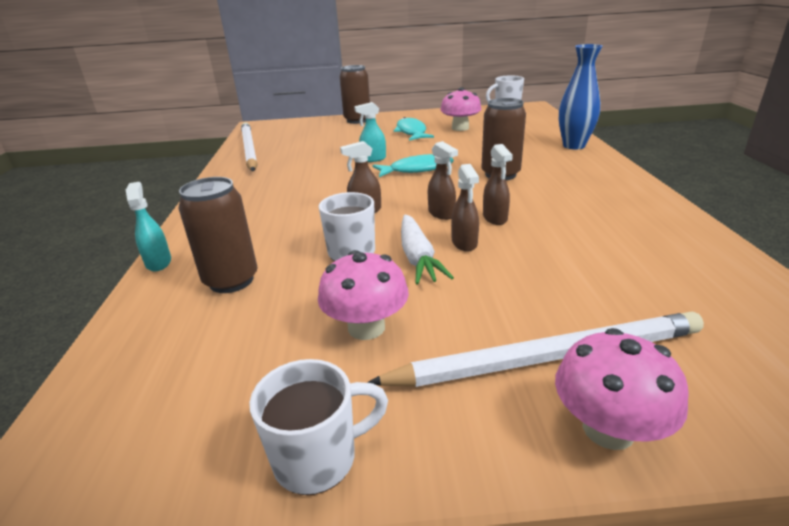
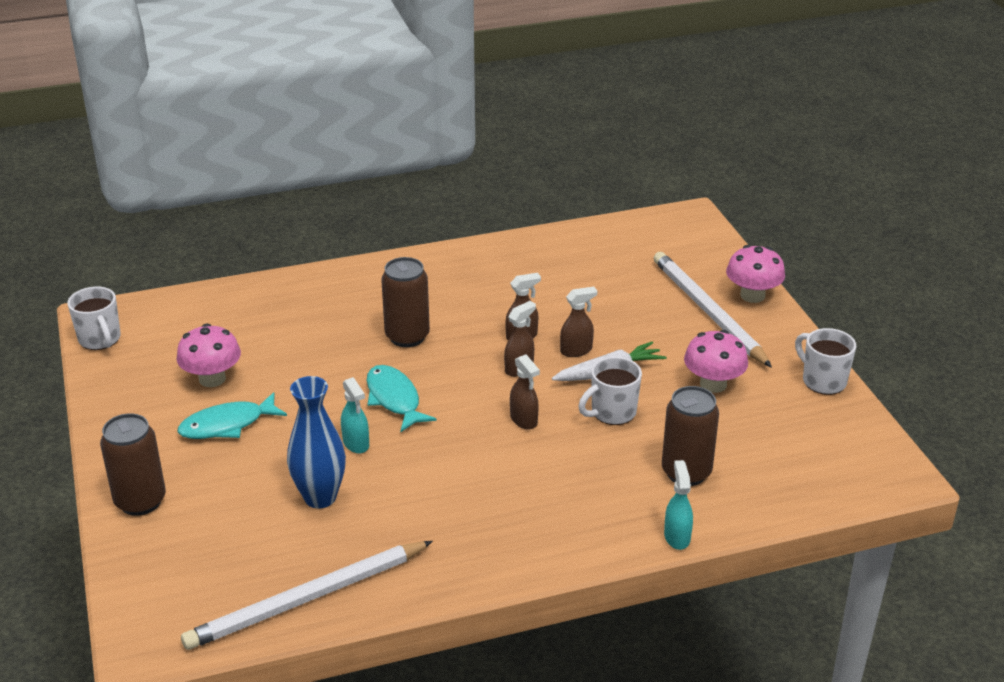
camera: 105 degrees left, 5 degrees up
(158, 262) = (677, 537): turquoise spray bottle -> turquoise spray bottle turned 120 degrees clockwise
(574, 146) = (304, 286): blue vase -> blue vase (320, 497)

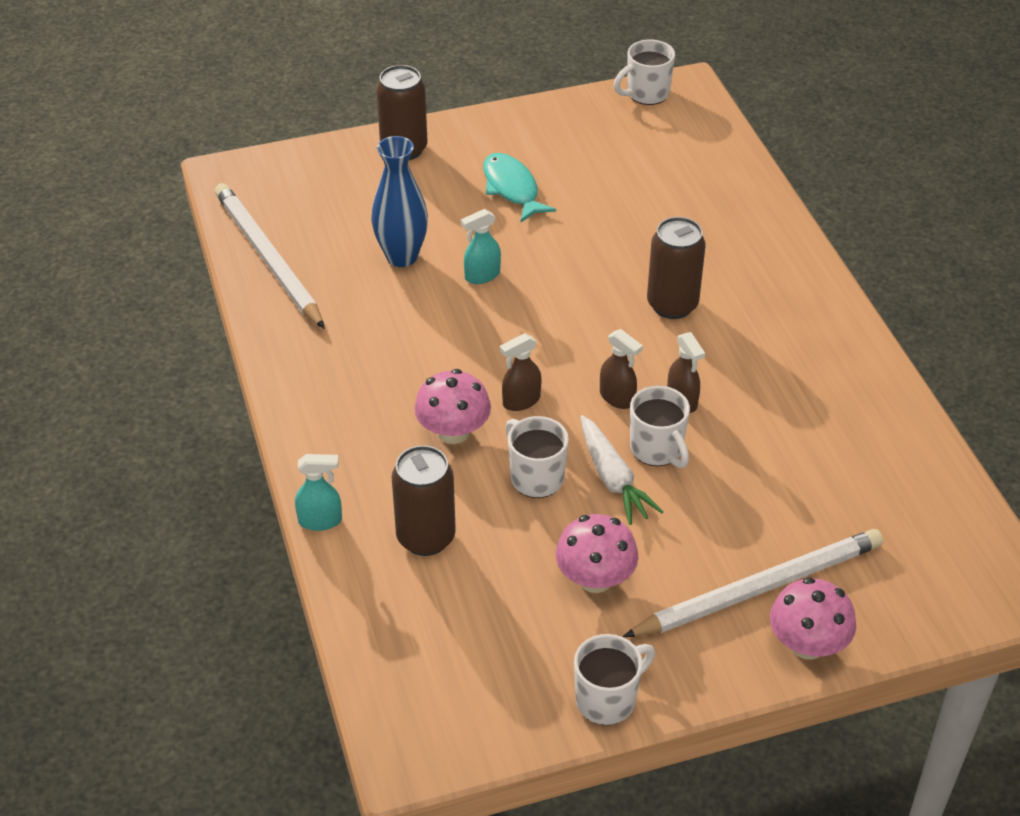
camera: 90 degrees right, 10 degrees up
(212, 378) = (586, 171): pink mushroom -> pink mushroom (453, 432)
(394, 399) = (556, 299): turquoise fish -> none
(576, 350) = (657, 450): brown spray bottle -> white mug

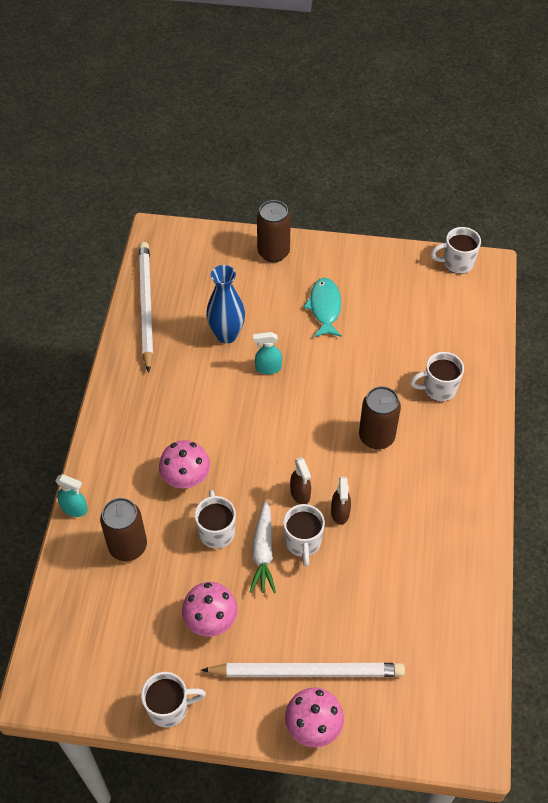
camera: 25 degrees right, 10 degrees up
(521, 401) = (239, 472): brown spray bottle -> none
(713, 230) = (438, 388): none -> white mug

